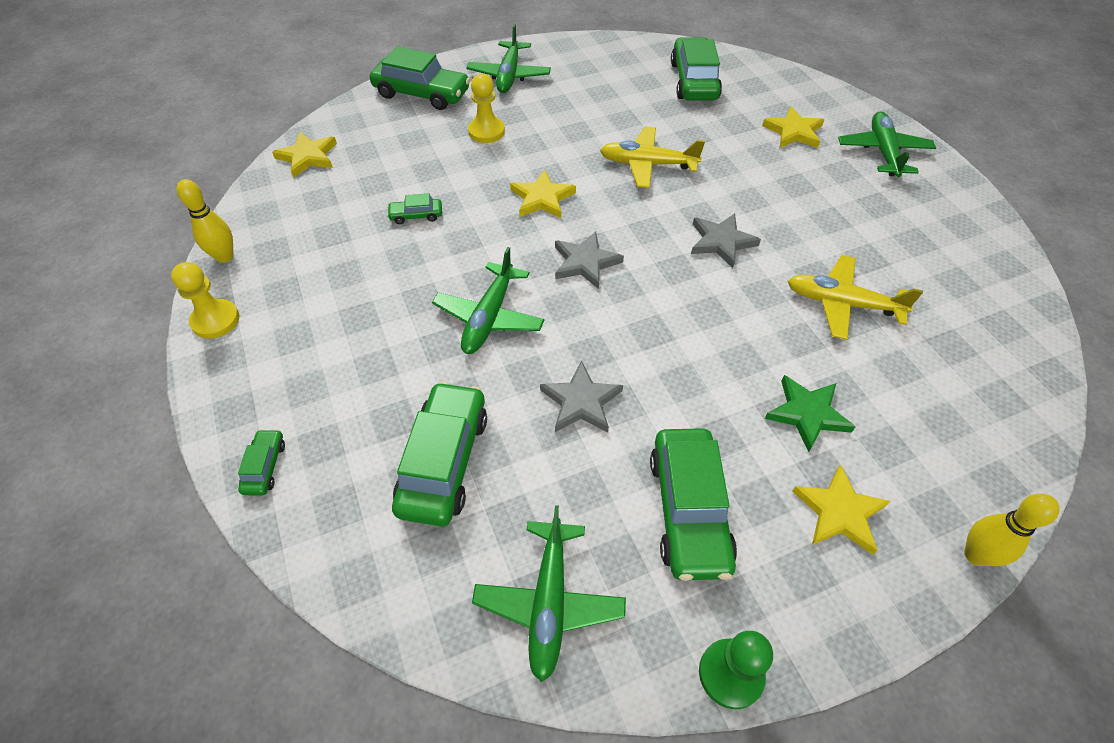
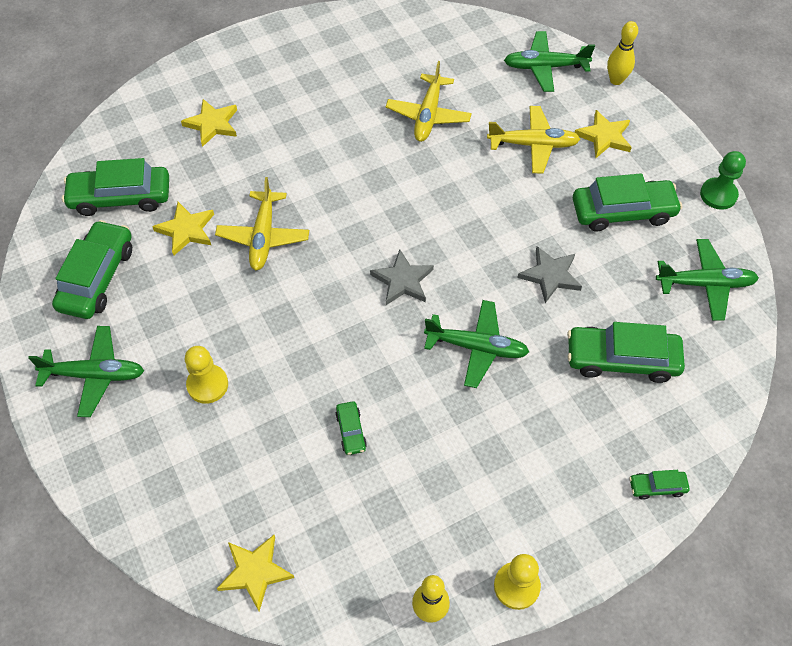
camera: 95 degrees left, 5 degrees up
(422, 94) = (128, 467): green car -> green car (97, 277)
(542, 198) = (318, 321): yellow star -> yellow star (186, 230)
(721, 242) = (367, 184): grey star -> none
(807, 414) = (533, 145): green star -> yellow plane
(883, 152) = (242, 67): green plane -> green plane (545, 67)

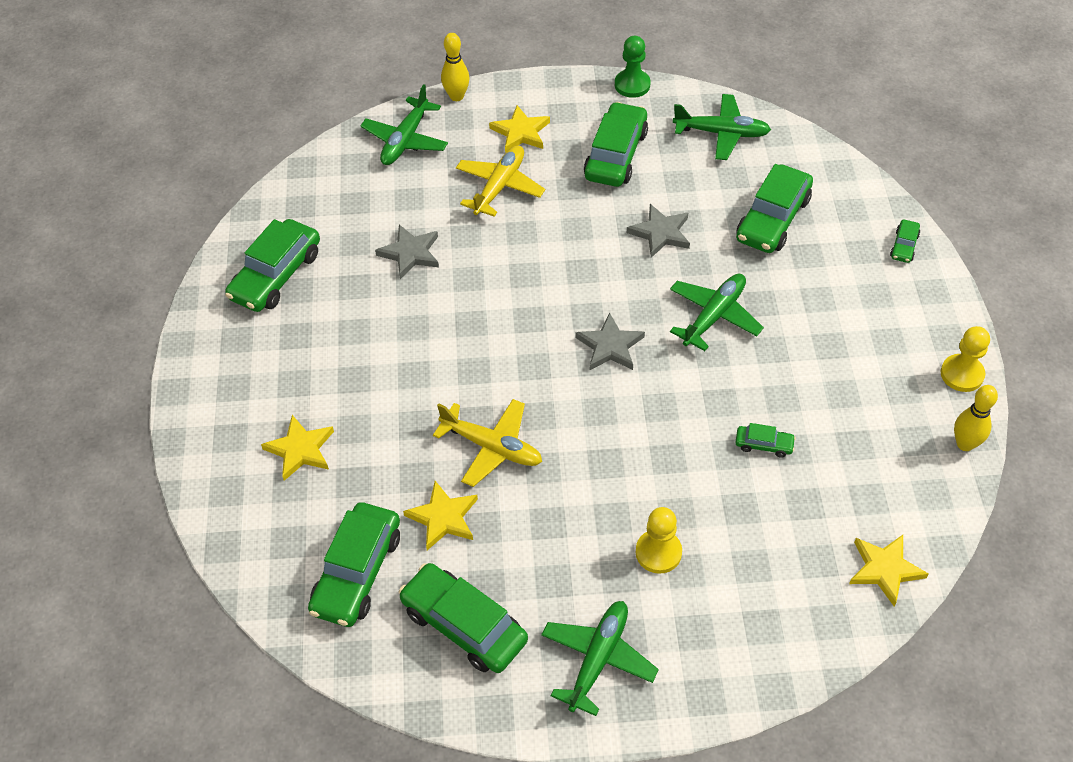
camera: 65 degrees left, 5 degrees down
(362, 47) = (276, 275): none -> green car
(428, 115) = (410, 253): yellow plane -> grey star
(705, 284) = (722, 133): green plane -> green plane turned 75 degrees clockwise

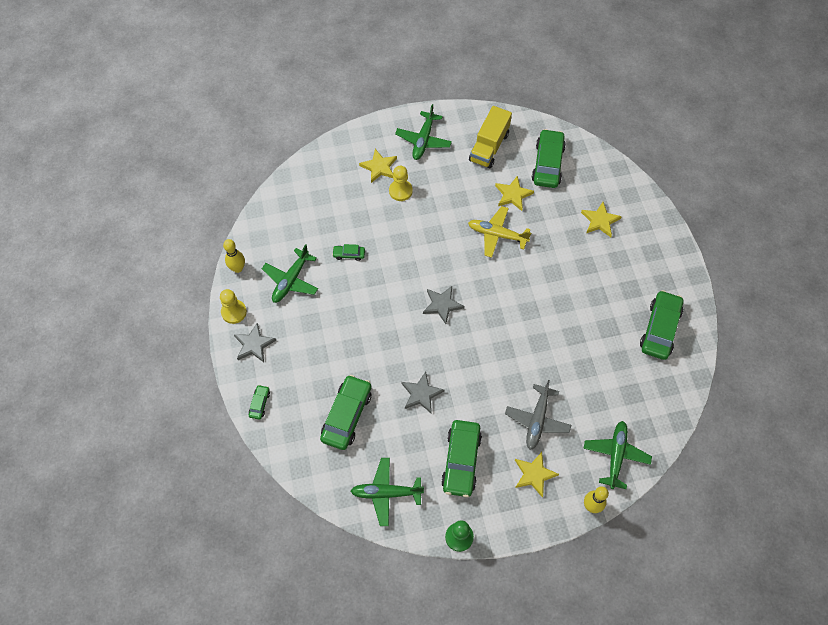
camera: 170 degrees right, 10 degrees up
(410, 253) = (581, 356): grey star -> grey star (254, 344)
(464, 625) = (489, 147): green car -> yellow truck
(500, 186) = (537, 420): yellow plane -> grey plane
(714, 316) = (381, 334): green plane -> green plane (291, 280)
(885, 569) = (287, 196): yellow star -> yellow star (379, 167)

